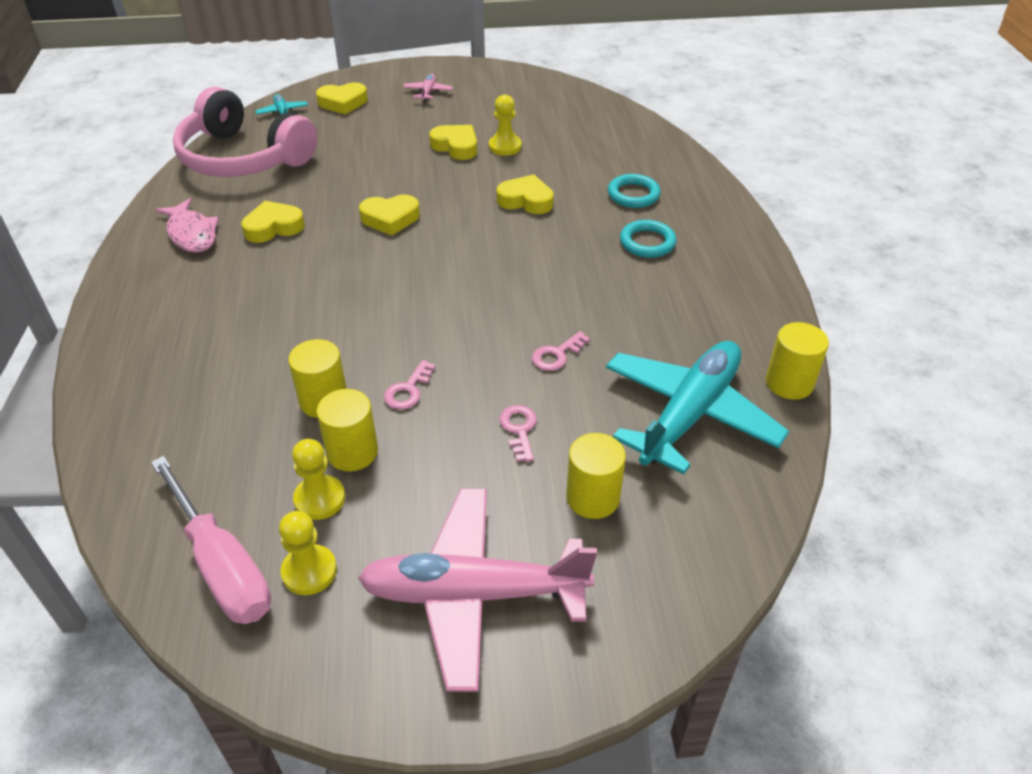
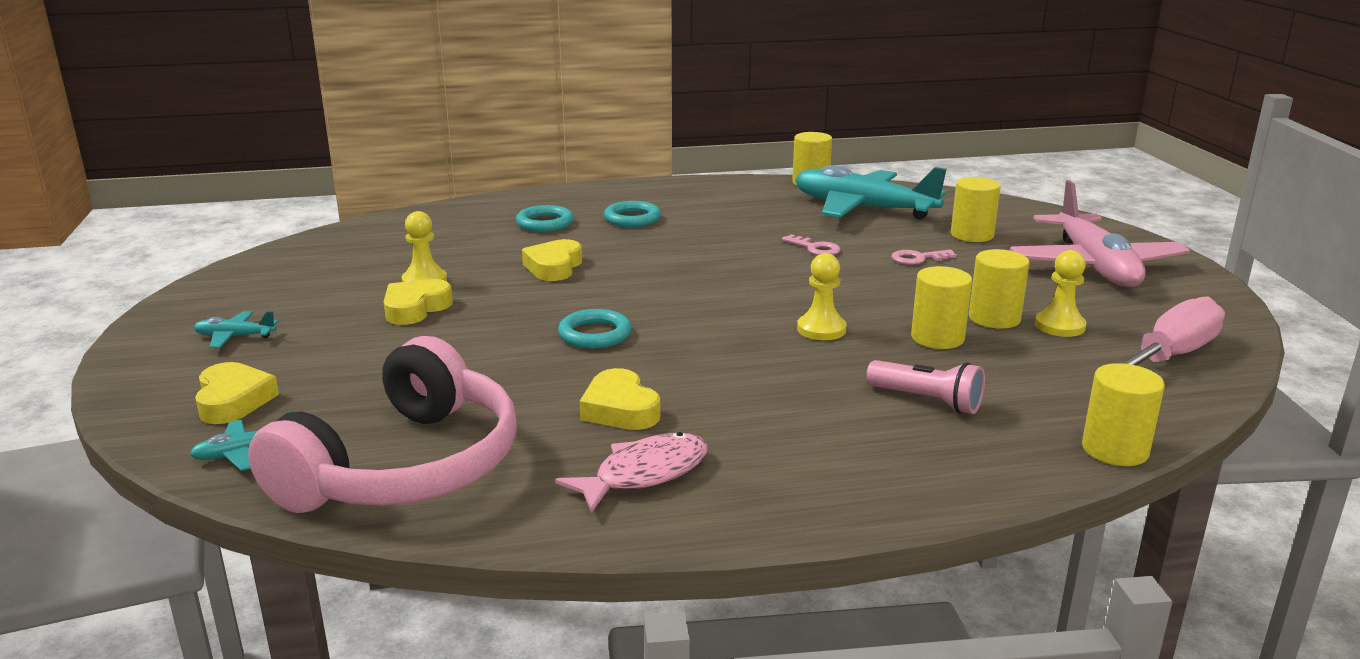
camera: 95 degrees left, 20 degrees down
(96, 459) = (1115, 449): none -> yellow cylinder
(218, 370) = (927, 401): none -> pink flashlight
(309, 571) = (1135, 321): yellow pawn -> yellow pawn (821, 329)
(390, 219) = (595, 334): yellow heart -> turquoise ring
(408, 390) = (897, 302): pink key -> none
(428, 92) = (235, 337): pink plane -> turquoise plane

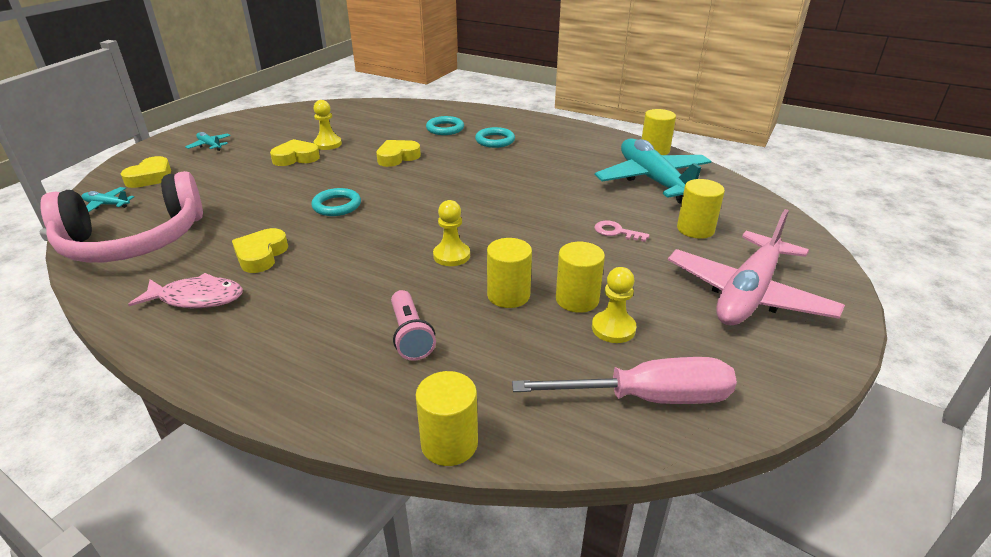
camera: 40 degrees right, 10 degrees up
(815, 248) = (561, 198): pink key -> none

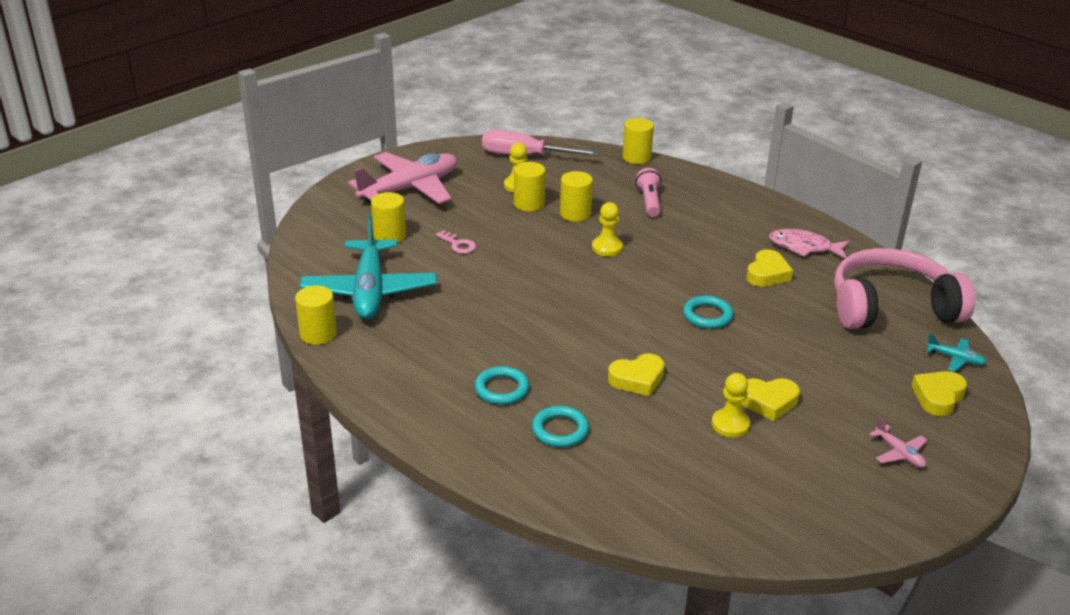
camera: 165 degrees left, 0 degrees up
(210, 145) = (899, 453): turquoise plane -> pink plane

